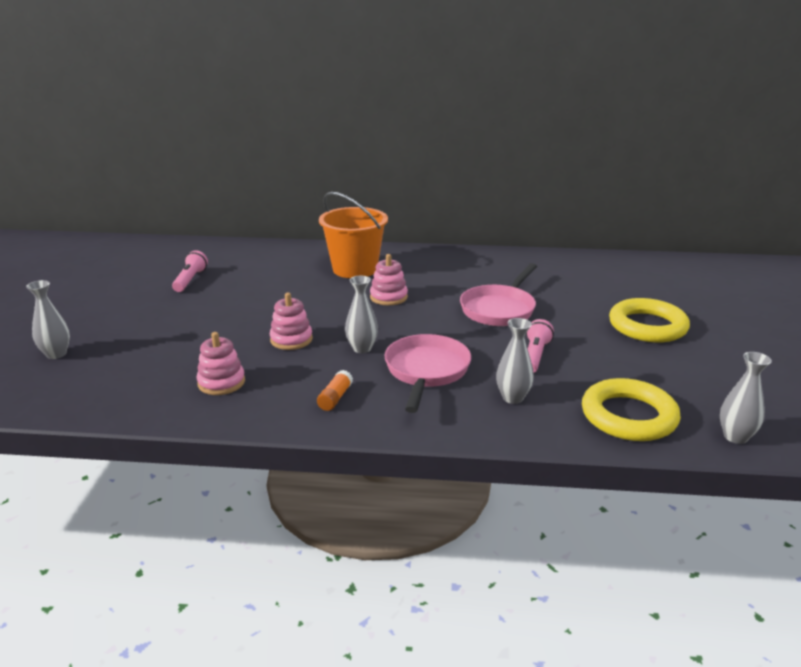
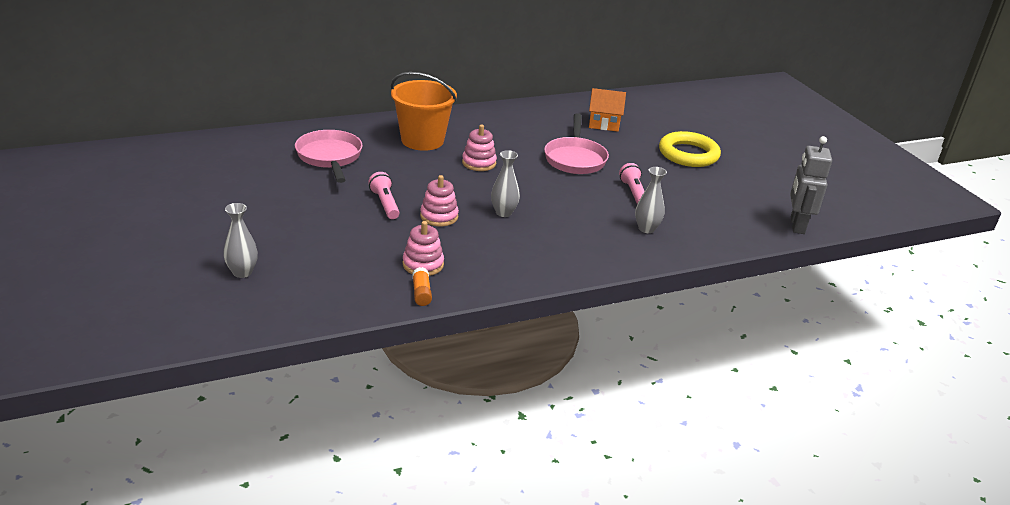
camera: 30 degrees left, 5 degrees up
(190, 280) = (280, 177): pink flashlight -> pink flashlight (385, 204)
(335, 398) = (524, 257): orange glue stick -> orange glue stick (421, 293)
(426, 371) = (569, 221): pink pan -> pink pan (330, 157)
(569, 280) = (604, 123): none -> orange house
(628, 416) = (727, 225): yellow ring -> none
(735, 437) = (796, 225): grey vase -> grey robot

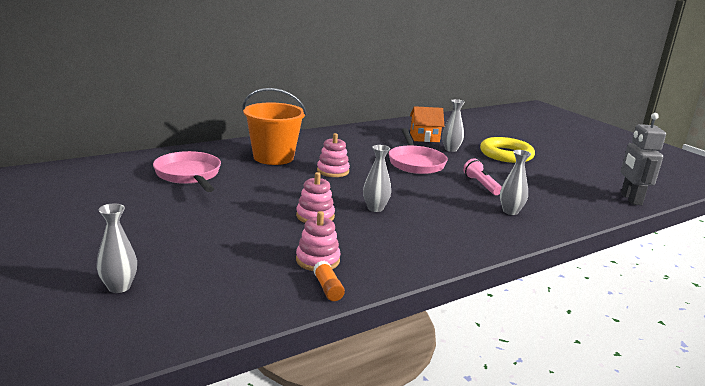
camera: 10 degrees left, 10 degrees down
(385, 204) = (257, 209): pink flashlight -> none
(626, 142) = (451, 149): none -> grey vase

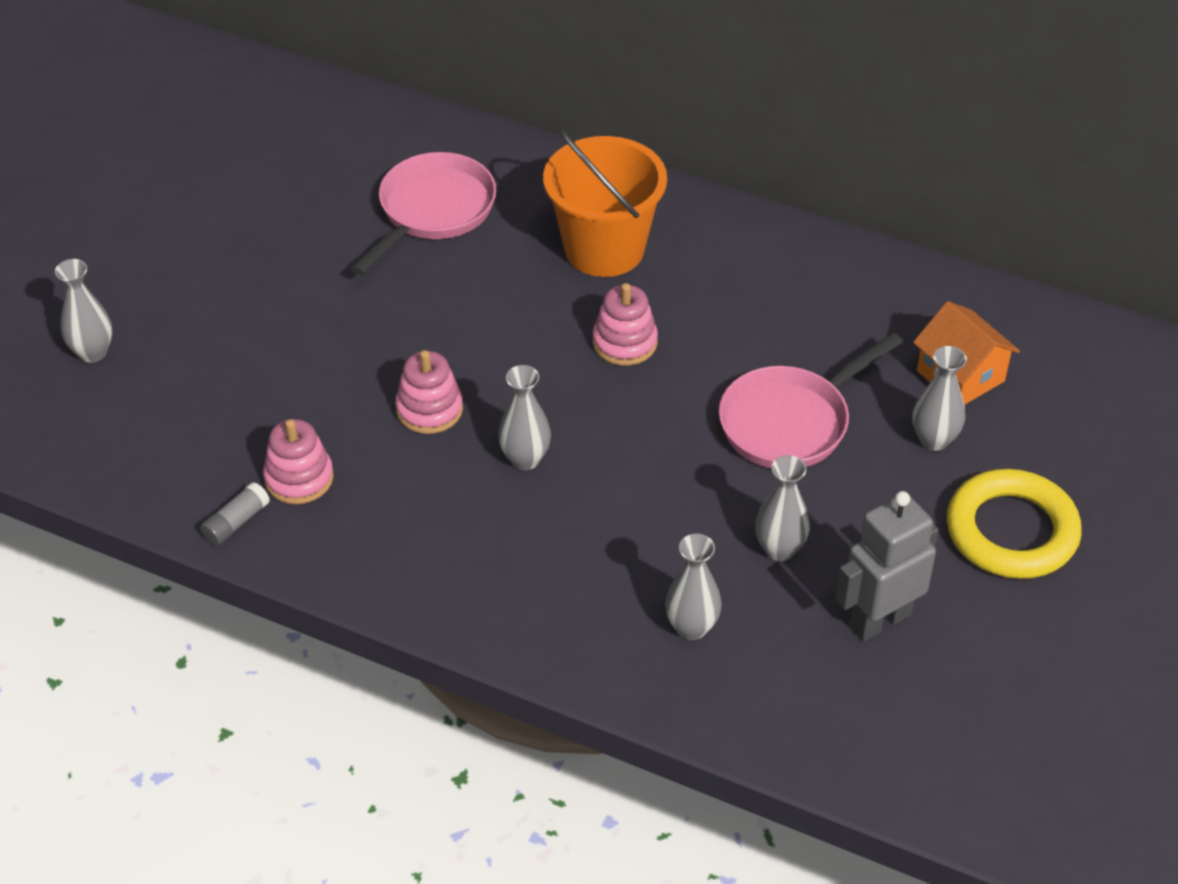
camera: 60 degrees right, 25 degrees up
(328, 288) = (236, 523): orange glue stick -> grey glue stick
(481, 185) = (779, 549): pink flashlight -> grey vase
(630, 199) = (963, 796): grey robot -> grey robot (879, 620)

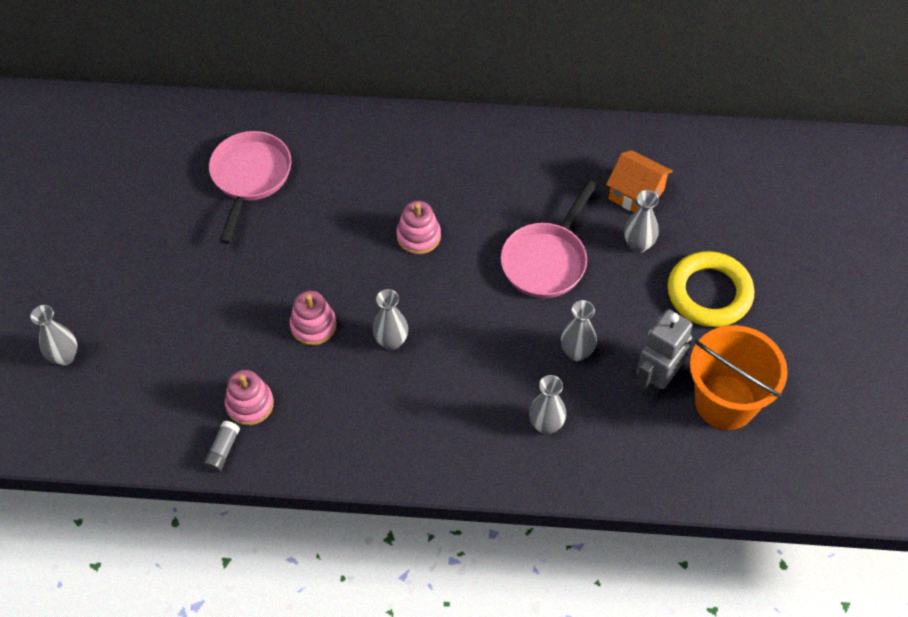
camera: 20 degrees left, 10 degrees up
(604, 249) = (376, 171): orange bucket -> orange bucket (725, 402)

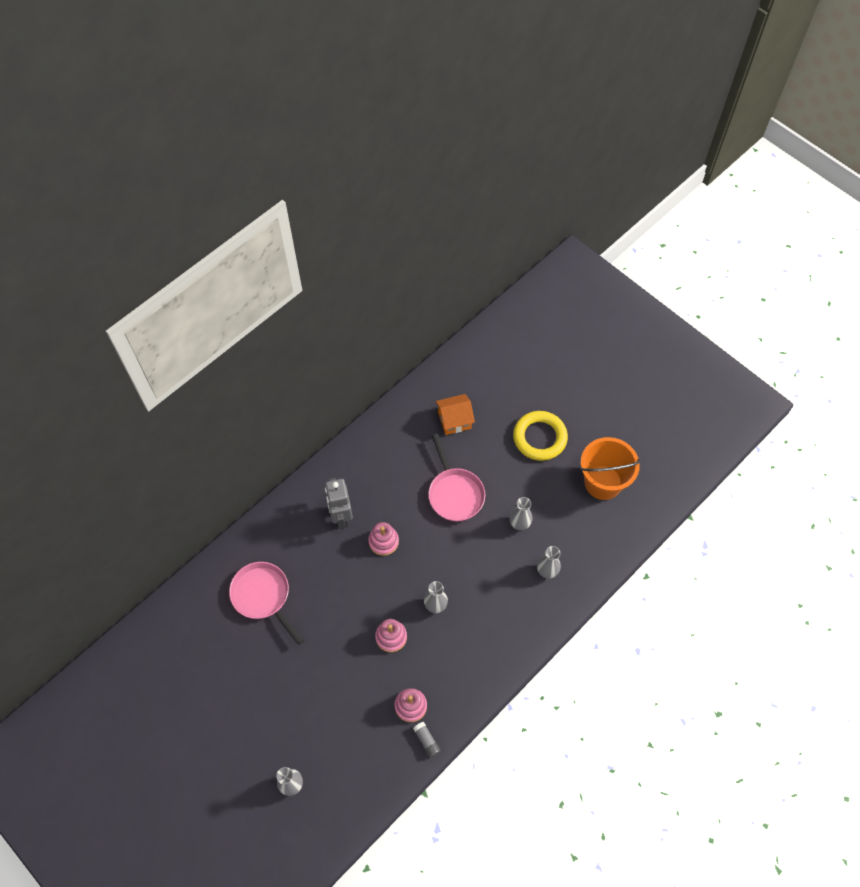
camera: 50 degrees left, 5 degrees up
(638, 245) = (484, 444): grey vase -> none
(656, 381) = (566, 502): grey robot -> grey robot (341, 516)

